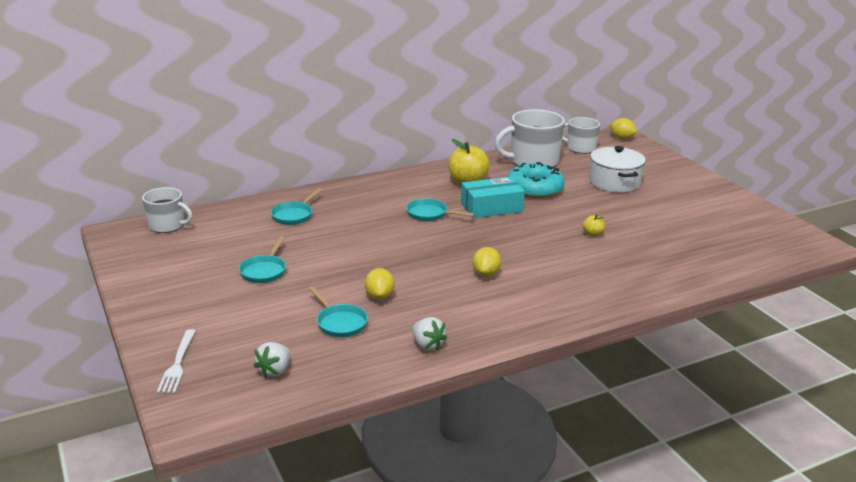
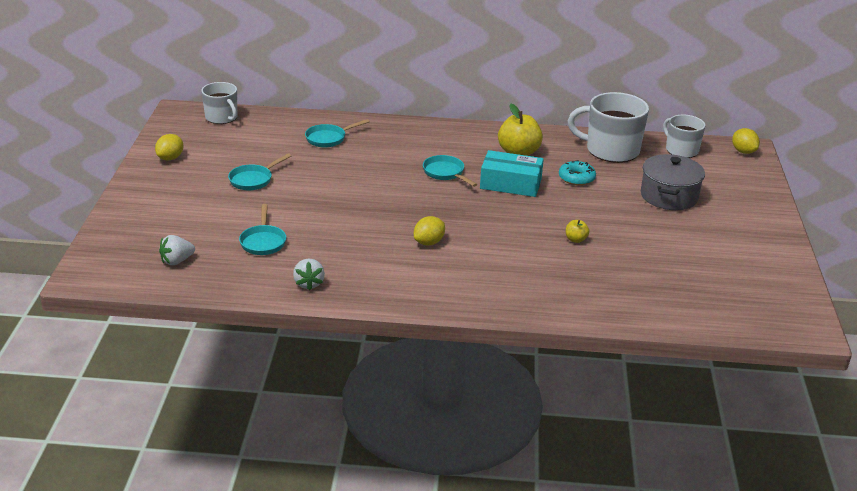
camera: 30 degrees right, 5 degrees up
(177, 364) = (119, 231): white fork -> none
(379, 296) = (318, 231): yellow lemon -> yellow lemon (170, 158)
(534, 188) = (576, 178): turquoise donut -> turquoise donut, size x0.60
(614, 182) = (669, 196): white pot -> grey pot

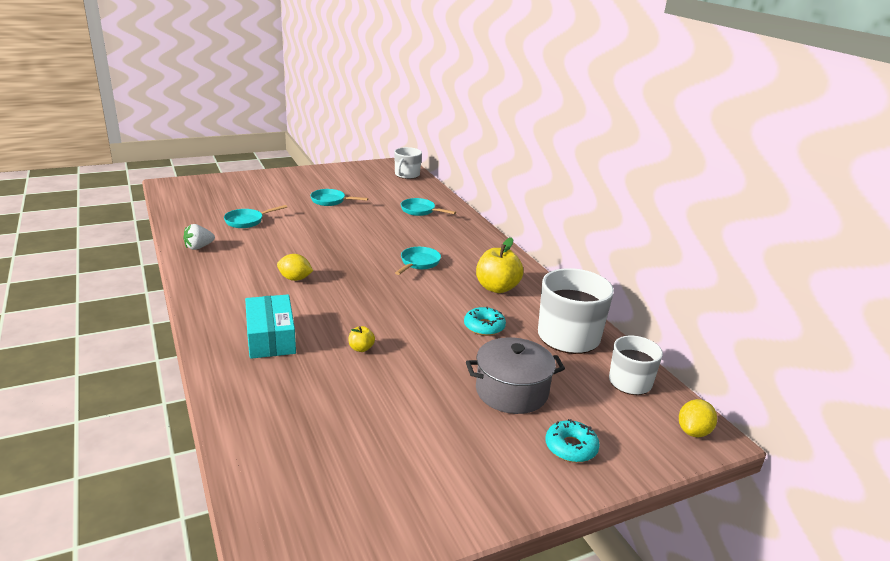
camera: 60 degrees right, 5 degrees down
(170, 158) = (334, 174): yellow lemon -> none
(177, 261) = (202, 202): white strawberry -> none
(510, 184) = (433, 295): turquoise box -> turquoise box (270, 337)
(739, 197) = (571, 447): none -> turquoise donut

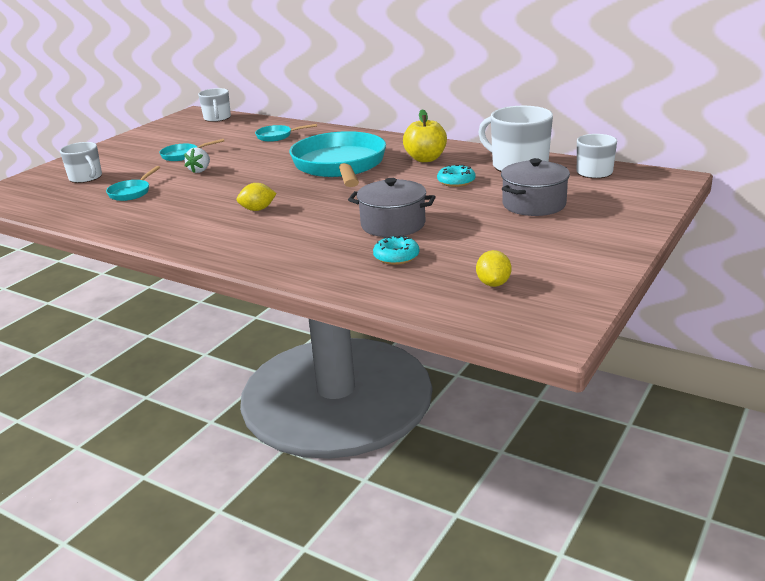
camera: 30 degrees left, 0 degrees up
(199, 247) = (123, 223): white strawberry -> white strawberry (200, 170)
(243, 194) = (86, 177): none -> white mug
(270, 337) = (311, 246): turquoise box -> none
(361, 348) = (393, 224): yellow apple -> grey pot
(418, 263) = (340, 166): turquoise pan -> turquoise pan, size x2.42
(571, 447) = (613, 213): turquoise donut -> turquoise donut (396, 256)
(693, 431) = (664, 179): yellow lemon -> yellow lemon (493, 283)

